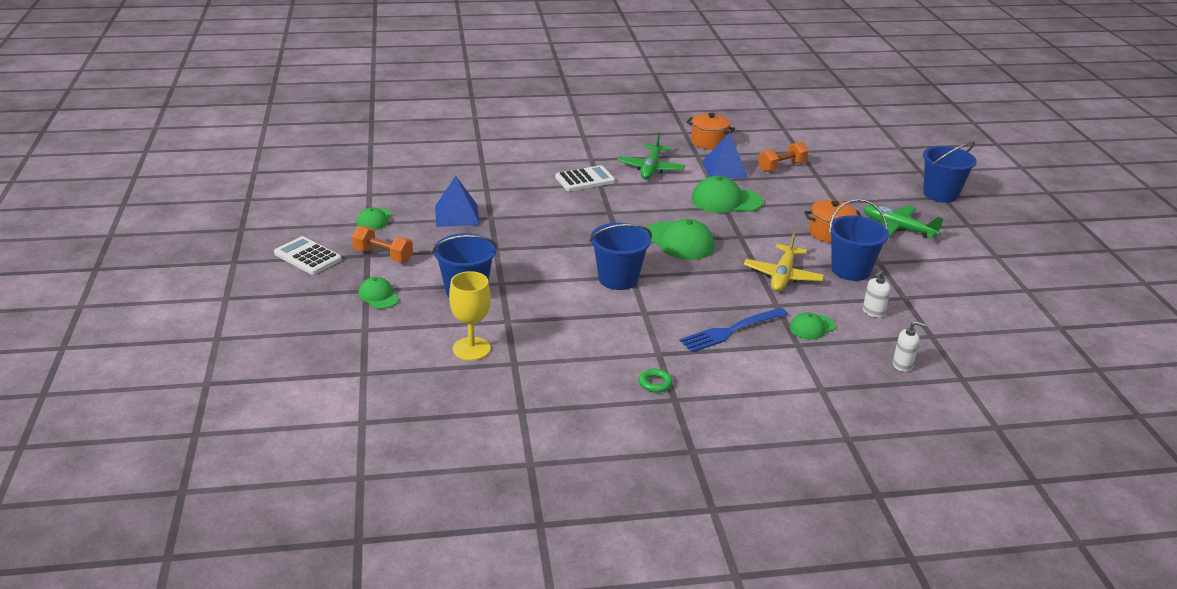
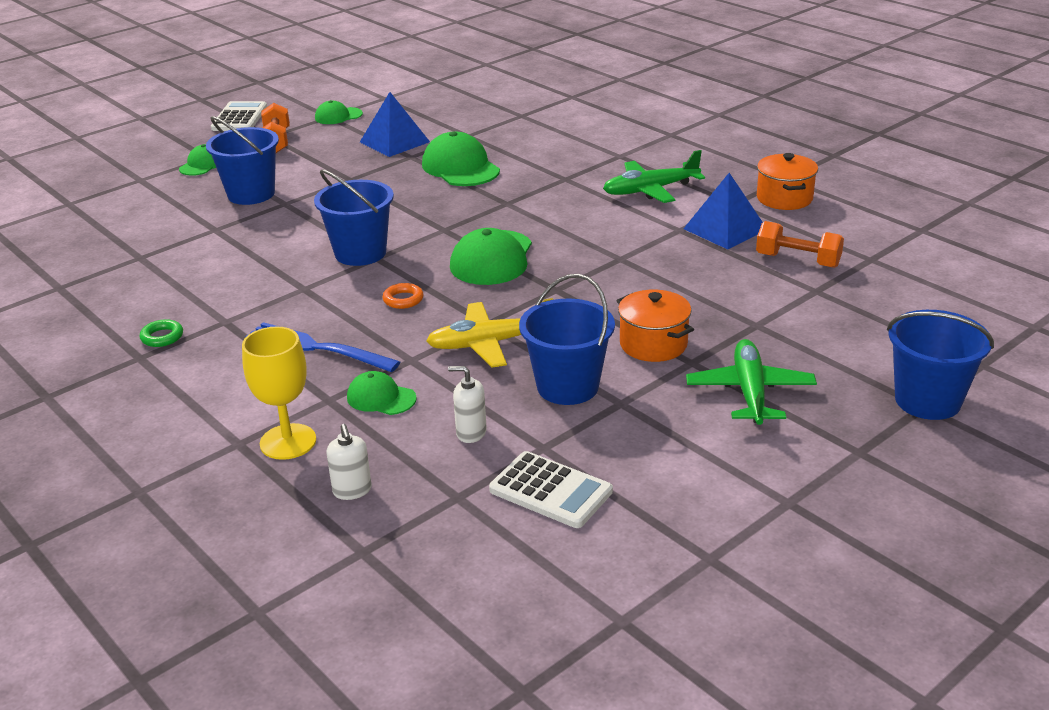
camera: 60 degrees right, 0 degrees up
(471, 349) = (148, 231): yellow goblet -> yellow goblet (288, 442)
(585, 179) = (564, 168): white calculator -> white calculator (550, 491)
(700, 284) = (403, 299): none -> orange ring
(726, 200) = (638, 254): green cap -> green cap (460, 167)

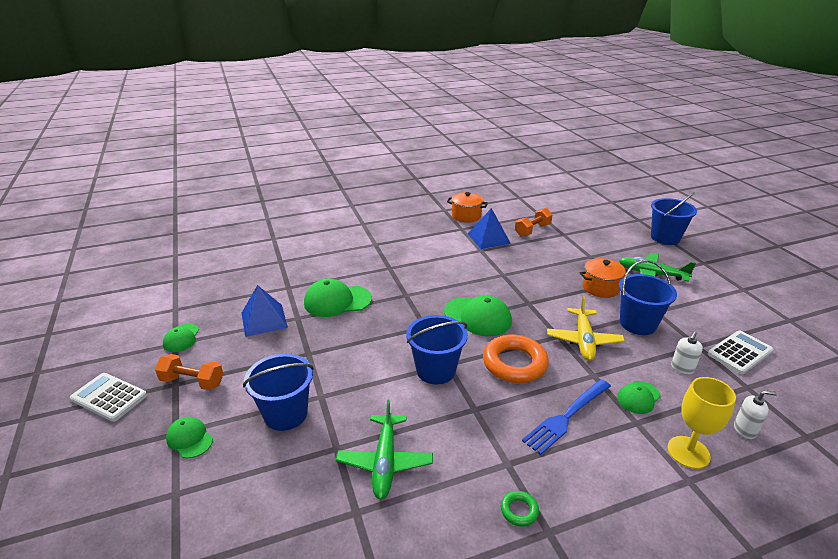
camera: 70 degrees left, 0 degrees up
(403, 299) = (514, 363): orange ring -> orange ring, size x2.25
(650, 190) = (428, 246): green plane -> green plane (385, 462)

